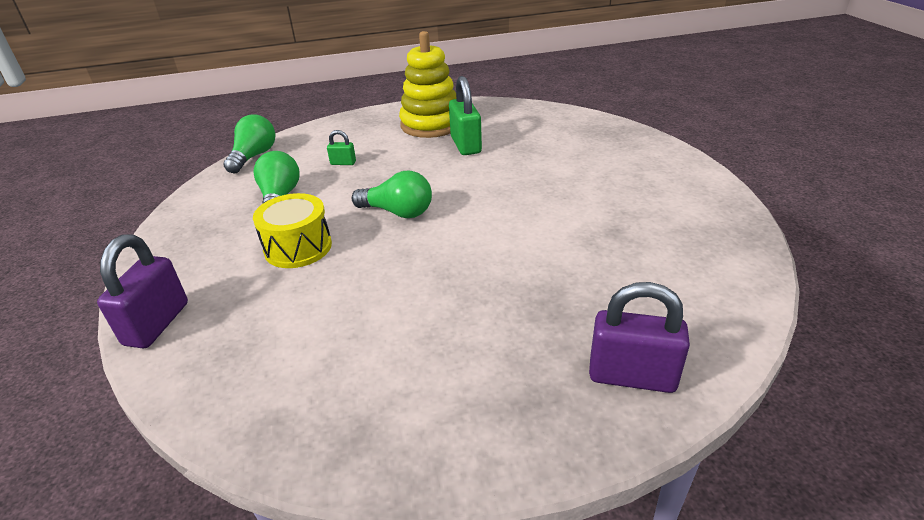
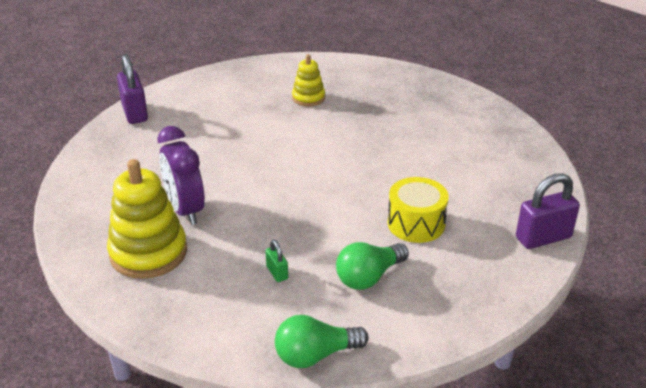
camera: 125 degrees left, 0 degrees up
(398, 212) = (328, 198): green light bulb -> none
(465, 145) = (185, 210): green padlock -> purple clock
(618, 265) = (308, 98): none -> yellow stacking toy
(632, 376) = (389, 78): purple padlock -> purple padlock (135, 113)

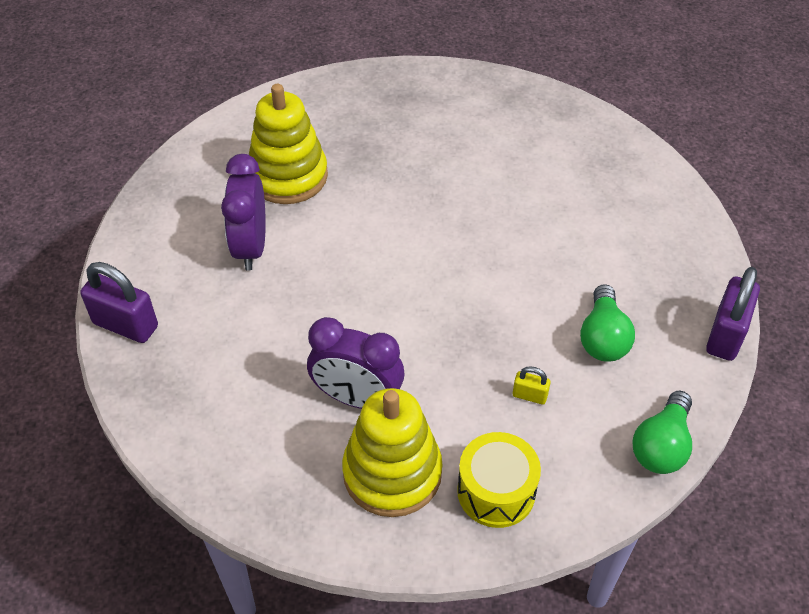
camera: 45 degrees left, 15 degrees up
(240, 116) = (251, 247): none -> purple clock
(277, 273) = (529, 395): green padlock -> yellow padlock
(308, 98) = (288, 176): yellow stacking toy -> yellow stacking toy, size x1.79
(416, 224) = (569, 253): yellow drum -> yellow drum (496, 491)
(543, 238) = (672, 194): purple padlock -> purple padlock (726, 335)

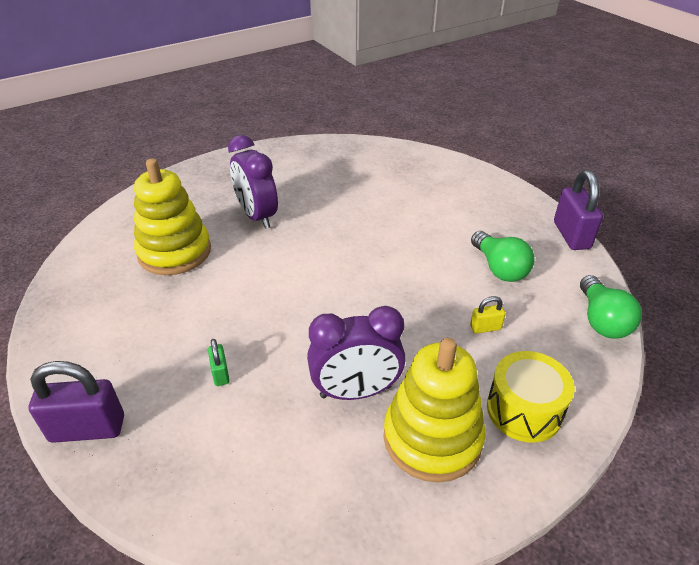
camera: 30 degrees left, 10 degrees down
(251, 247) = (176, 314): purple clock -> purple clock (257, 216)
(254, 325) = (220, 373): none -> green padlock

